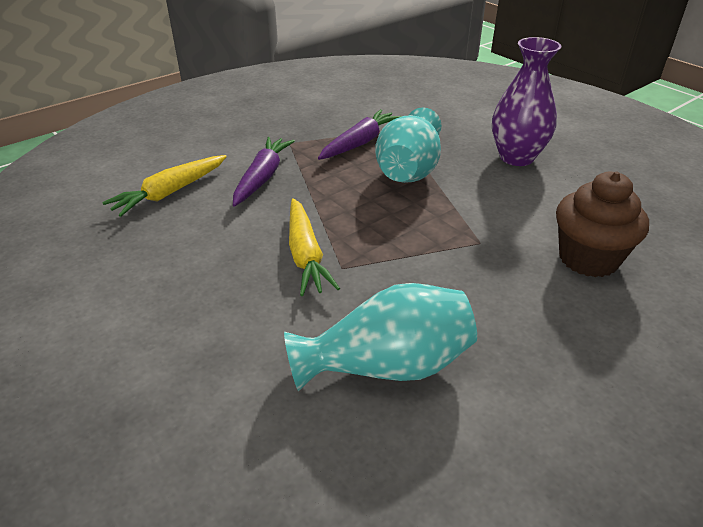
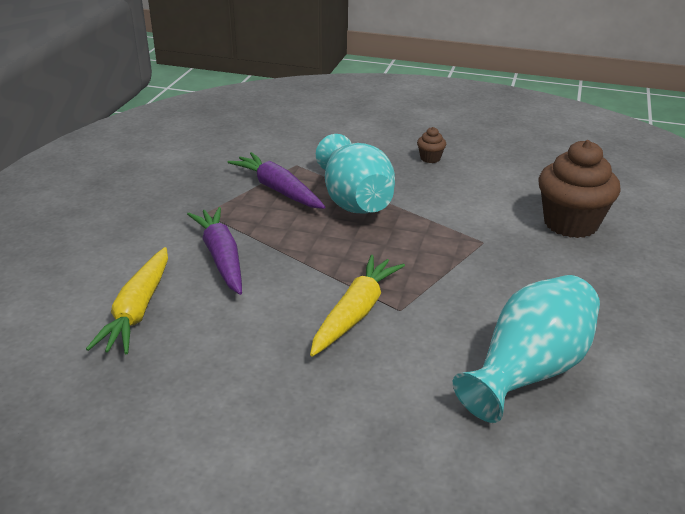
camera: 35 degrees left, 5 degrees down
(306, 255) = (355, 312): yellow carrot -> yellow carrot turned 105 degrees counterclockwise
(360, 143) = (278, 189): purple carrot -> purple carrot turned 45 degrees counterclockwise
(516, 157) = (430, 158): purple vase -> brown cupcake

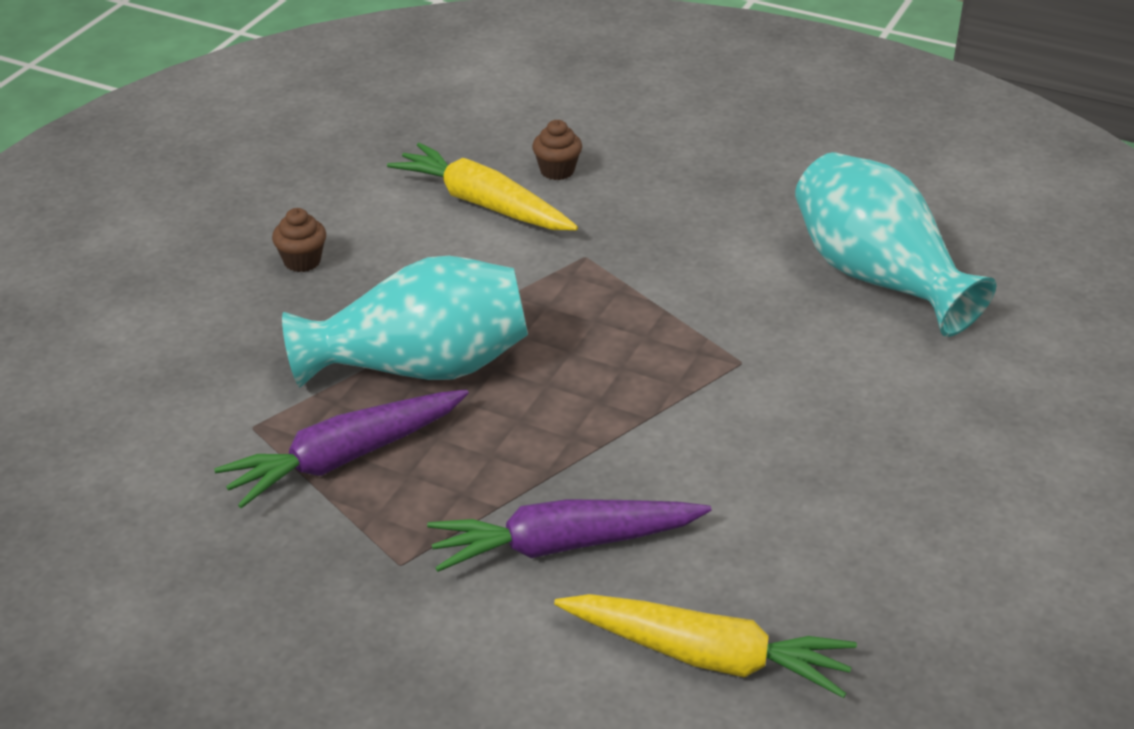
camera: 80 degrees left, 5 degrees up
(355, 312) = (744, 405): yellow carrot -> yellow carrot (482, 203)
(570, 223) = (557, 171): brown cupcake -> brown cupcake, size x0.43

